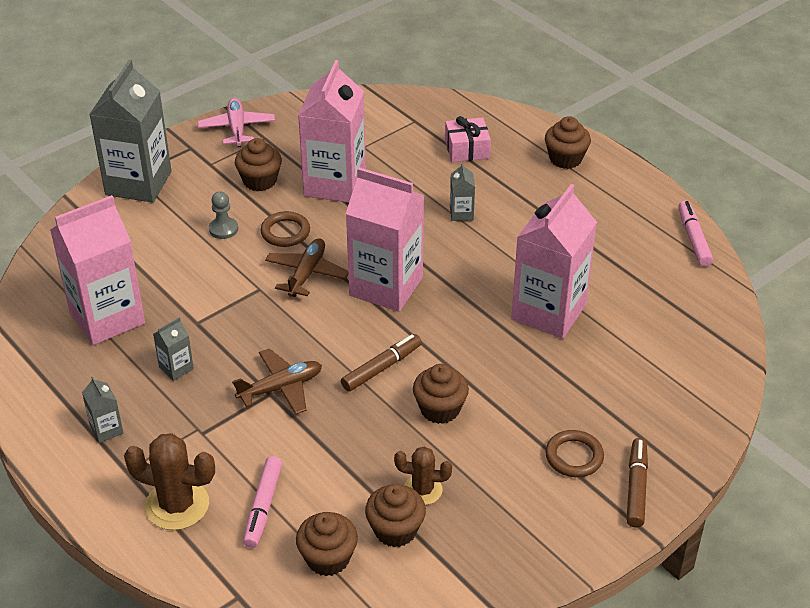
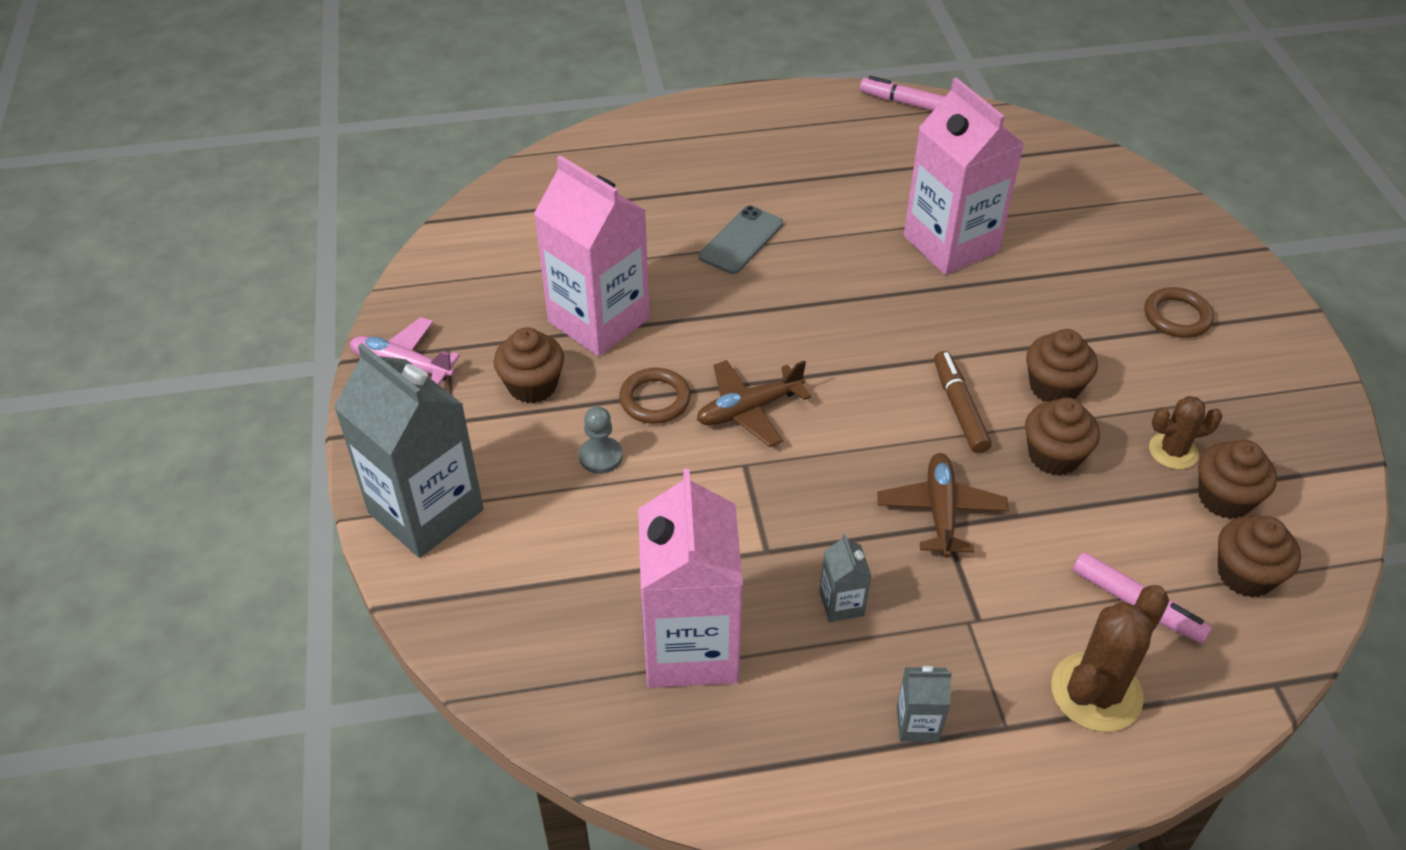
camera: 60 degrees left, 5 degrees up
(306, 274) = (749, 410): brown plane -> brown plane turned 75 degrees counterclockwise
(386, 286) = (822, 350): pink carton -> none
(422, 490) = (1173, 451): brown cactus -> brown cactus turned 45 degrees clockwise
(461, 213) = (741, 240): grey carton -> grey phone
(467, 149) = (631, 190): pink gift -> none
(565, 159) = (713, 129): brown cupcake -> brown cupcake (1054, 456)
(636, 487) = (1240, 293): brown marker -> none

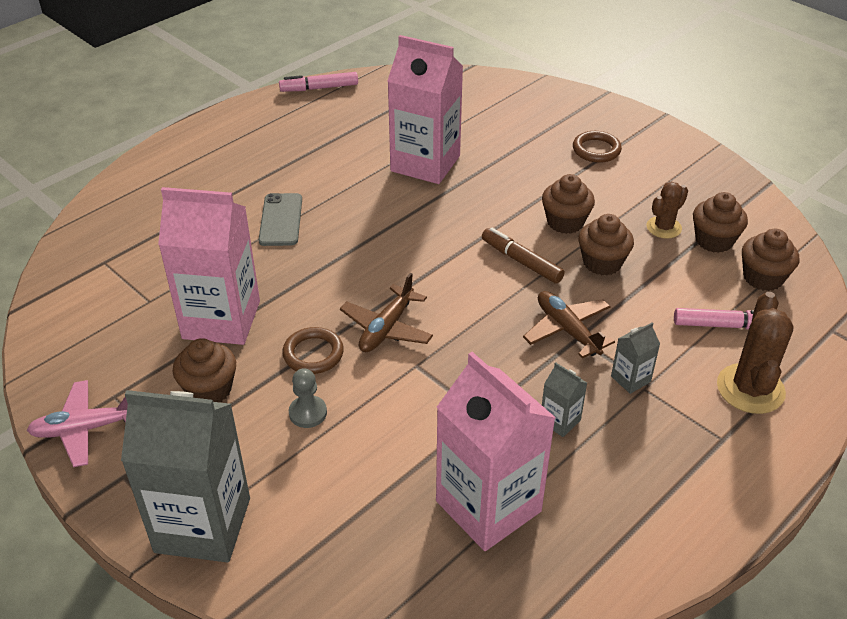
camera: 35 degrees left, 5 degrees down
(917, 724) = (672, 468): grey carton -> grey carton (630, 379)

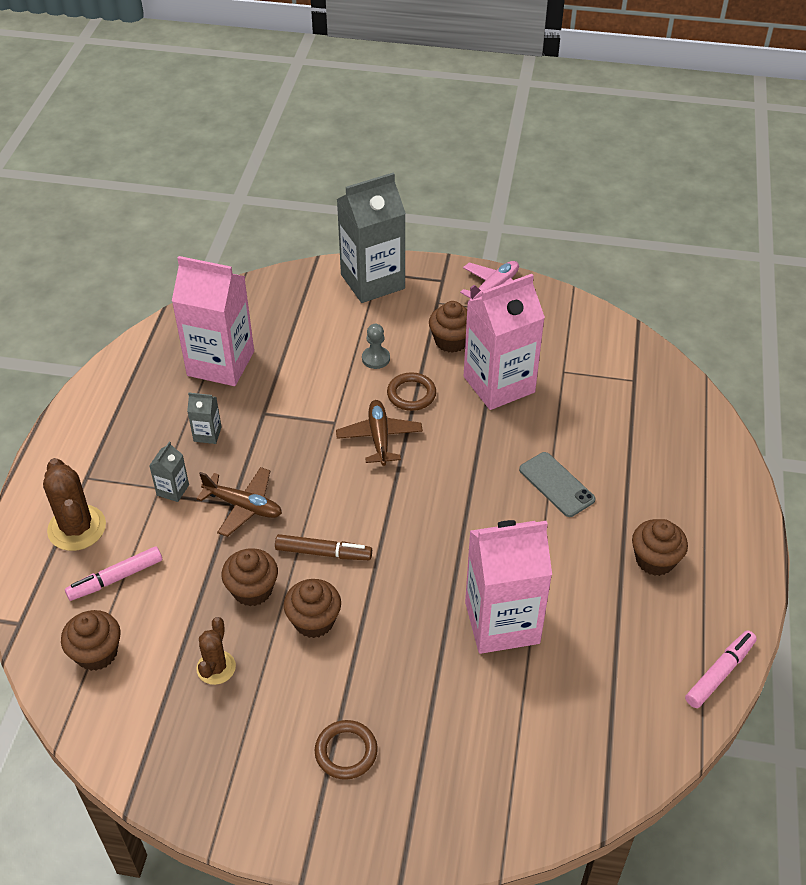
camera: 145 degrees right, 5 degrees up
(714, 240) = (159, 677): brown cupcake -> brown cupcake (655, 560)

